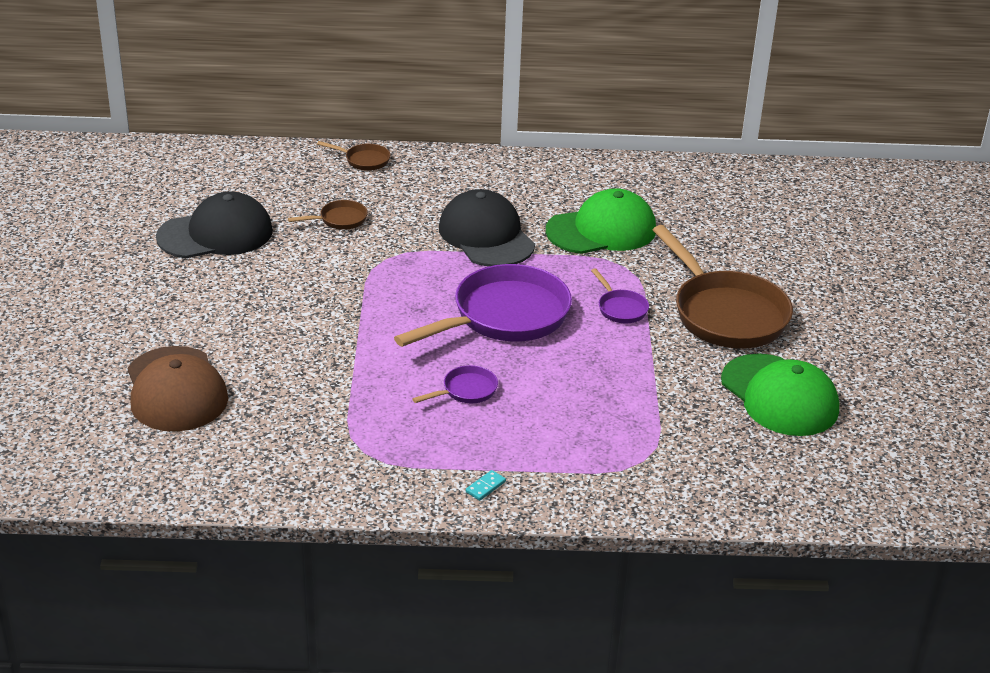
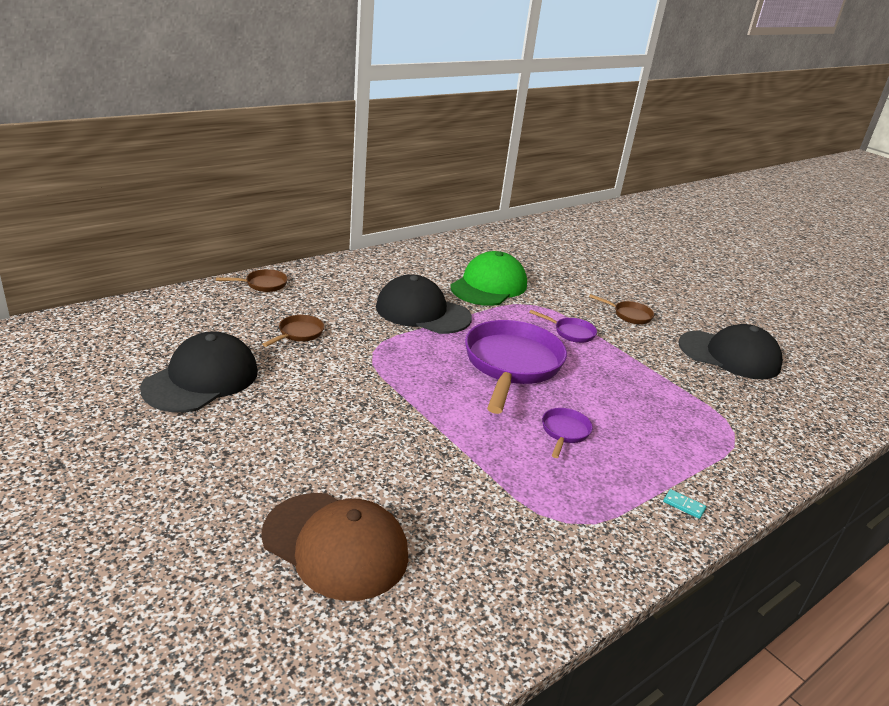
camera: 40 degrees left, 5 degrees down
(485, 487) = (684, 505): turquoise domino -> turquoise domino turned 60 degrees counterclockwise
(725, 314) = (629, 315): brown pan -> brown pan, size x0.44
(779, 396) = (729, 355): green cap -> black cap

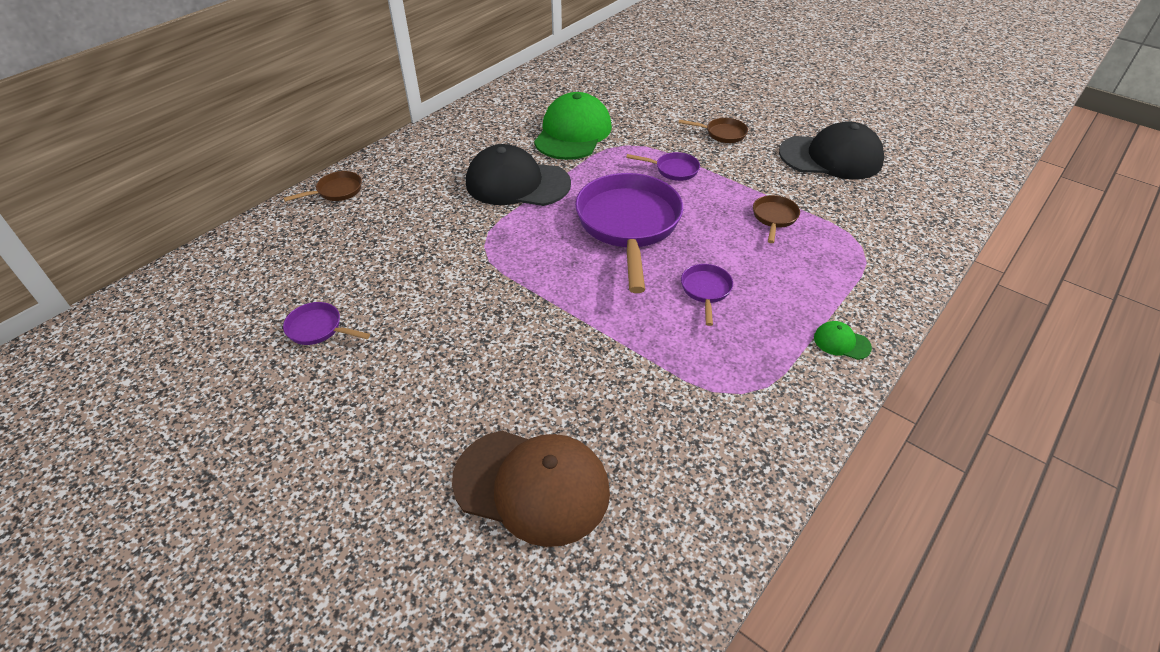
camera: 10 degrees left, 15 degrees up
(201, 379) = (318, 329): black cap -> purple pan
(298, 333) = (399, 244): brown pan -> brown pan (774, 218)
(684, 505) = (841, 342): turquoise domino -> green cap

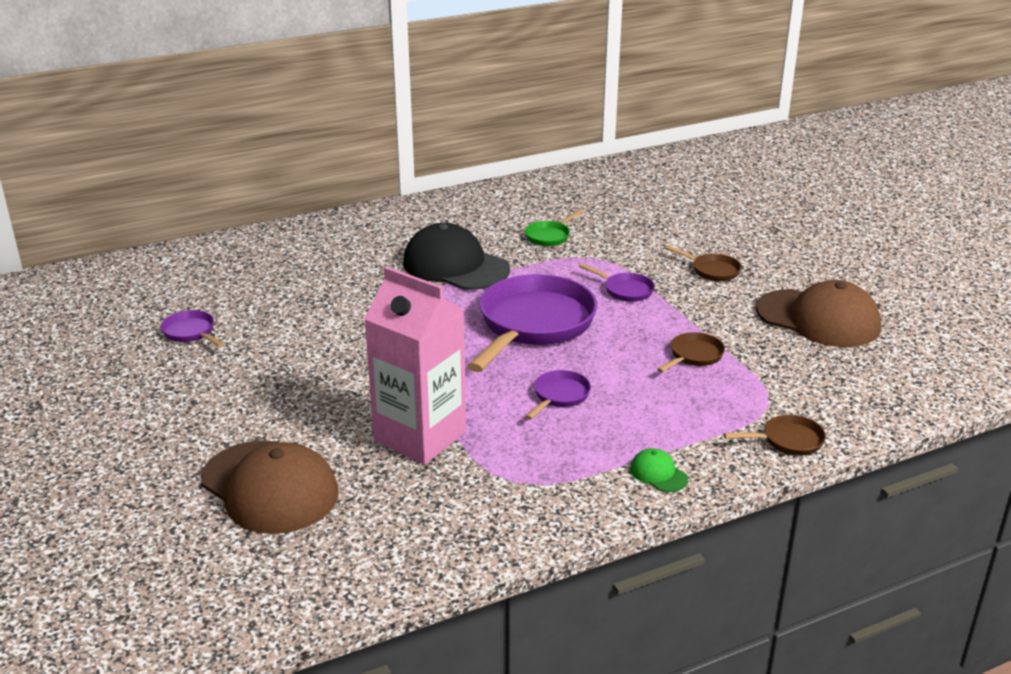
camera: 25 degrees right, 15 degrees down
(336, 191) = (286, 235): brown pan -> brown pan (788, 441)
(573, 133) = (550, 236): green cap -> green pan
(625, 374) = (420, 437): none -> pink carton
(831, 157) = (818, 319): black cap -> brown cap

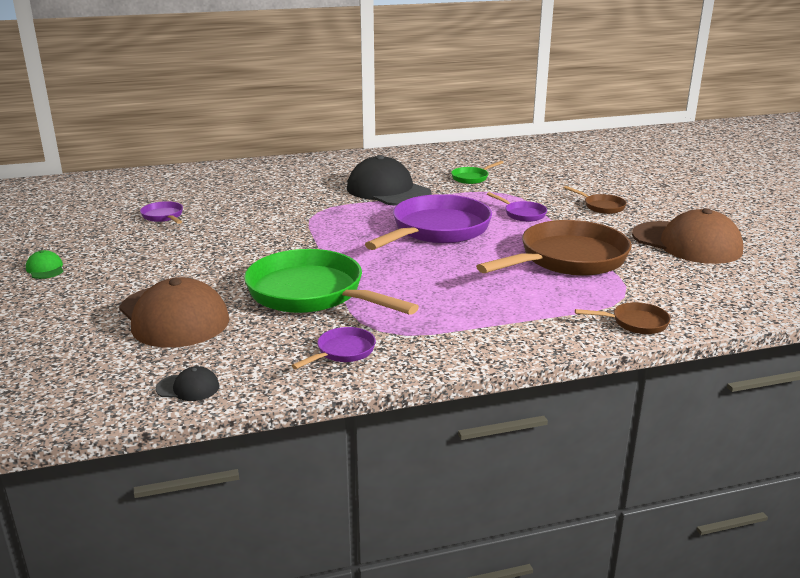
camera: 10 degrees right, 5 degrees down
(329, 586) = (188, 387): none -> black cap
(420, 437) = (312, 294): pink carton -> green pan
(559, 396) = (441, 277): purple pan -> purple pan (342, 352)
(658, 473) = (508, 336): green cap -> green cap (45, 269)
(694, 356) = (567, 259): brown pan -> brown pan, size x2.28

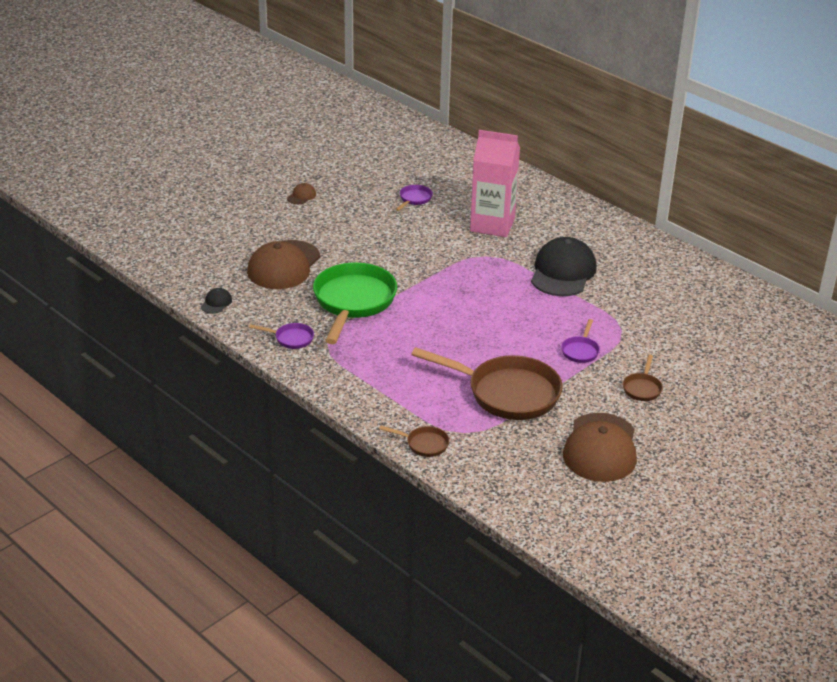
camera: 60 degrees right, 10 degrees up
(45, 269) = (301, 196): green cap -> brown cap
(188, 387) = (216, 303): black cap -> black cap turned 135 degrees counterclockwise
(268, 197) = (492, 225): none -> pink carton
(436, 230) = (504, 319): purple pan -> none
(472, 178) = (640, 304): green pan -> none
(635, 323) = (424, 444): brown pan -> brown pan turned 45 degrees counterclockwise

